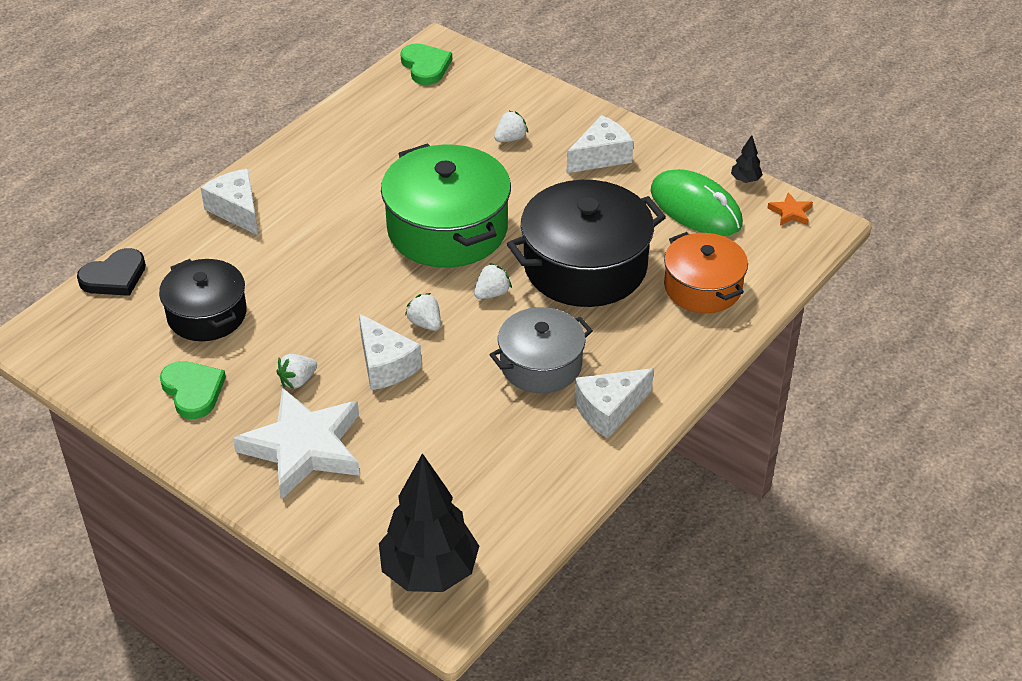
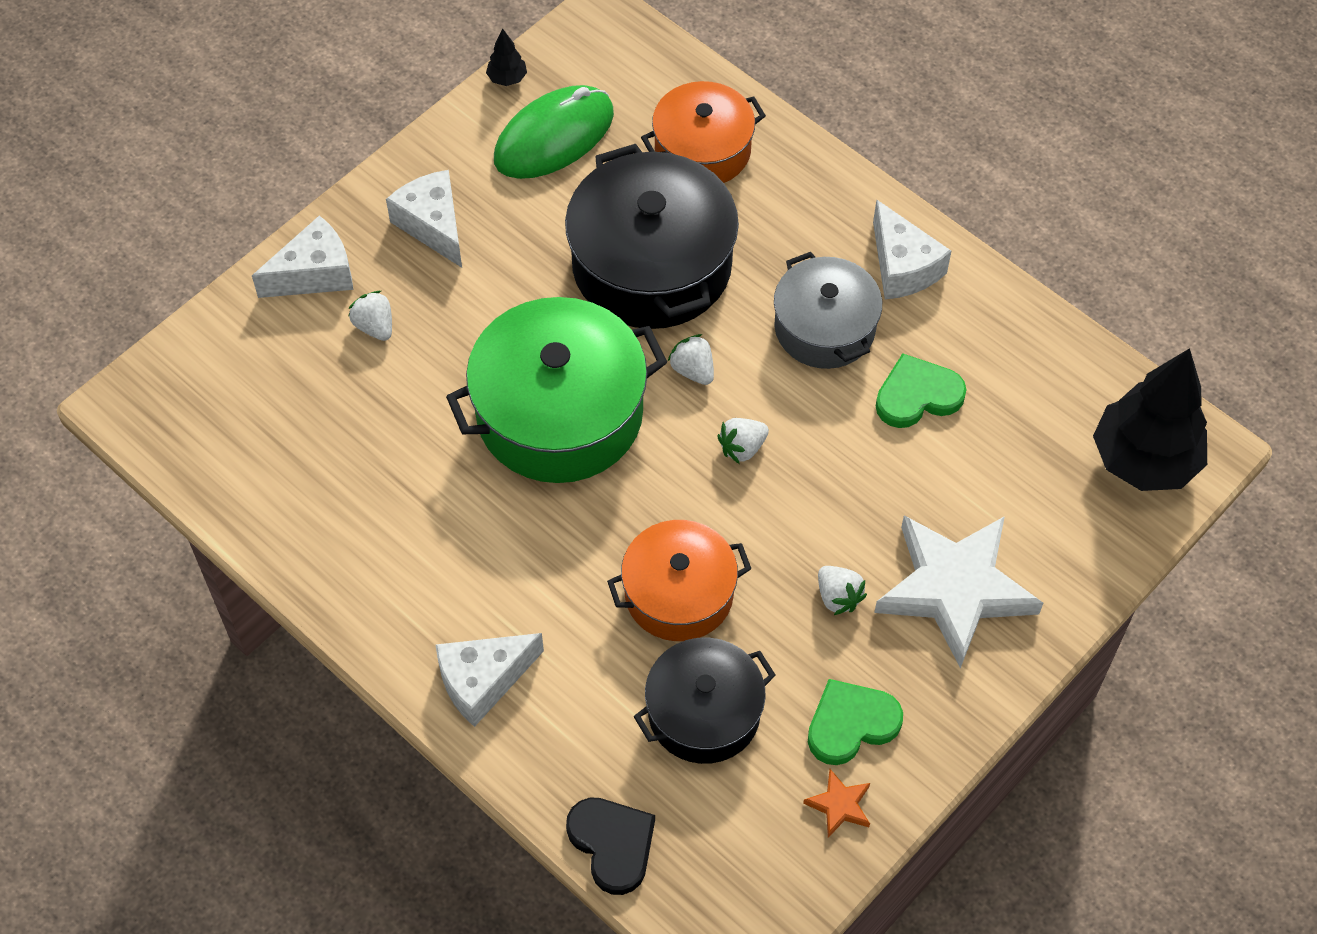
camera: 85 degrees left, 15 degrees up
(301, 297) = (679, 594): none -> orange pot
(385, 365) = (815, 495): white cheese -> white cheese (314, 273)
(425, 66) = (176, 423): green heart -> green heart (917, 395)
(790, 212) = (576, 44): orange star -> orange star (839, 805)

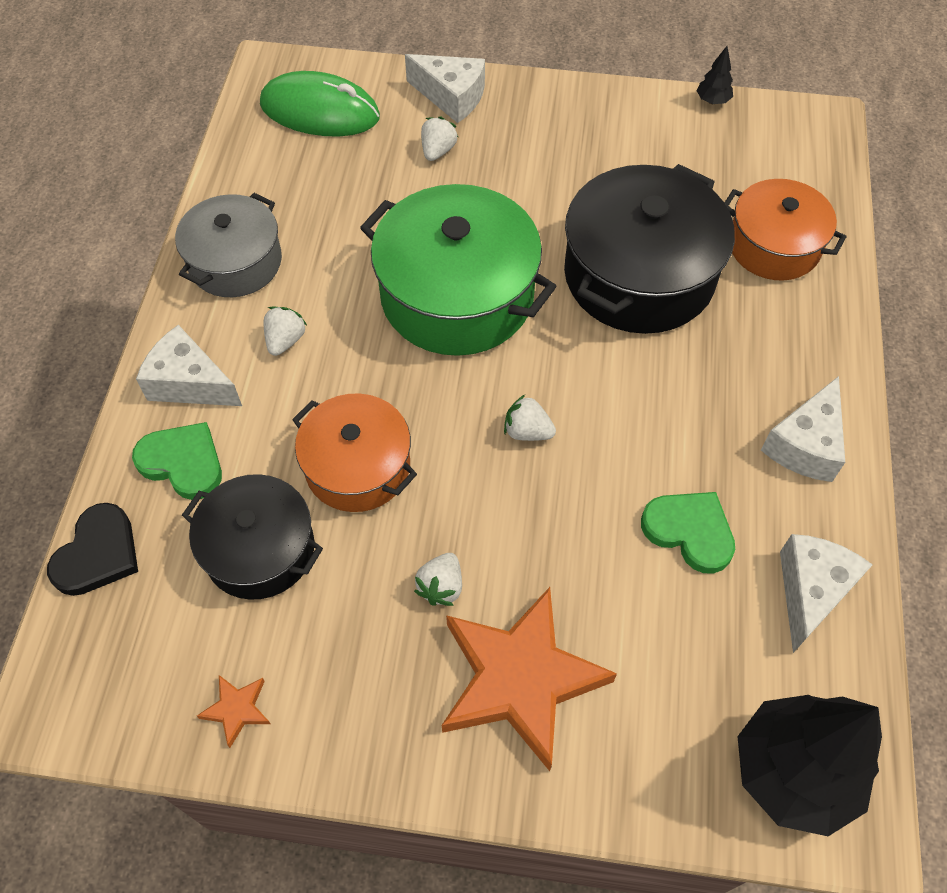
camera: 55 degrees right, 0 degrees up
(433, 225) = (549, 133): white cheese -> white cheese (811, 591)
(554, 137) = (691, 154): green mouse -> green mouse (320, 111)
(693, 370) = (569, 356): white strawberry -> white strawberry (285, 340)
(824, 327) = (691, 423): grey pot -> grey pot (235, 262)
(851, 724) = (323, 671): green heart -> green heart (183, 462)
(955, 589) = (520, 679): white star -> orange star

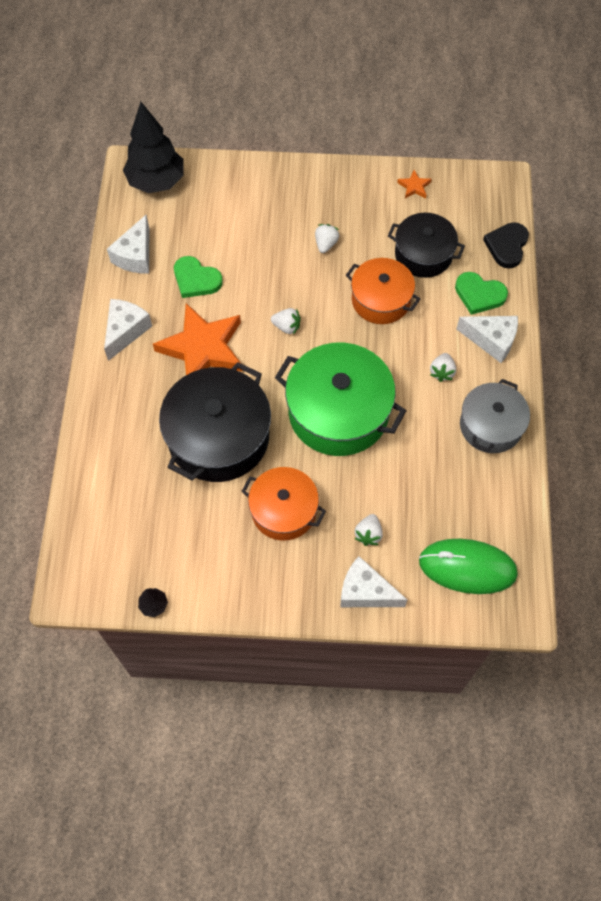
camera: 175 degrees right, 5 degrees up
(520, 679) = (282, 208): orange star -> orange star (202, 349)
(774, 246) = (124, 468): orange pot -> orange pot (284, 510)

